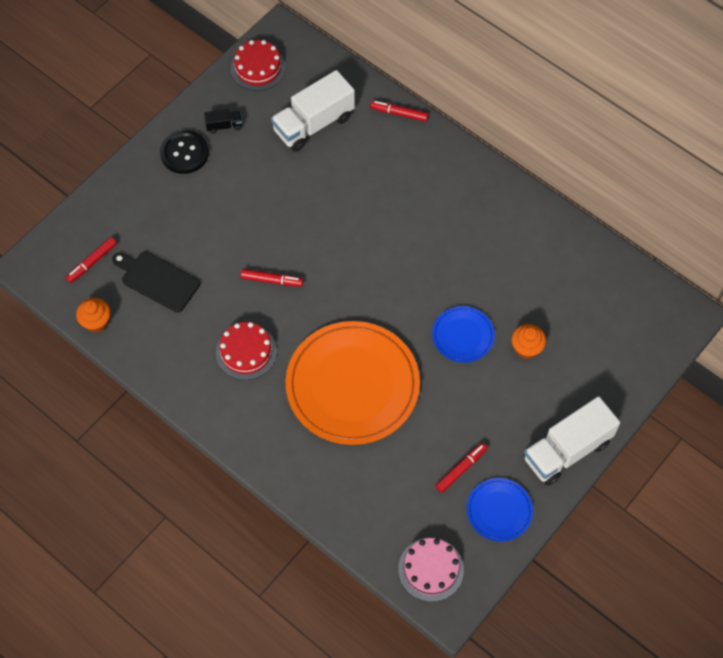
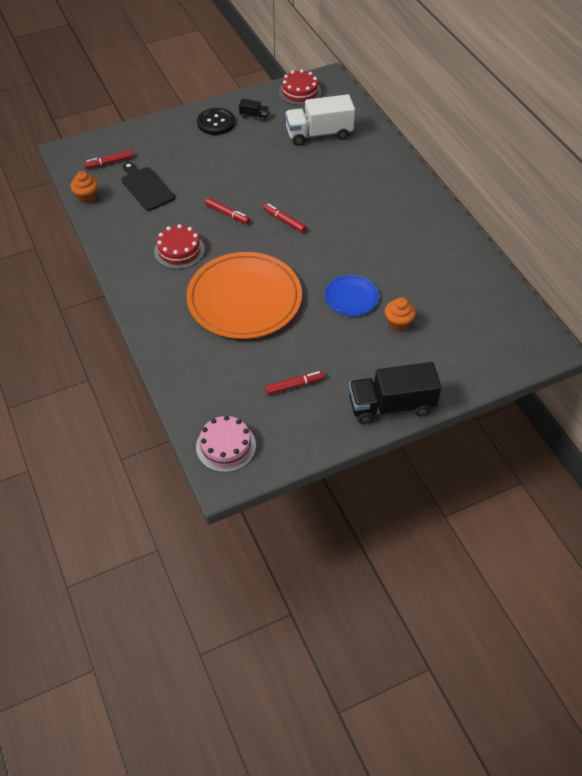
camera: 25 degrees right, 10 degrees down
(399, 113) = (386, 147): red marker -> red marker (284, 221)
(499, 510) = (308, 426): blue plate -> none
(567, 450) = (391, 405): white truck -> black truck

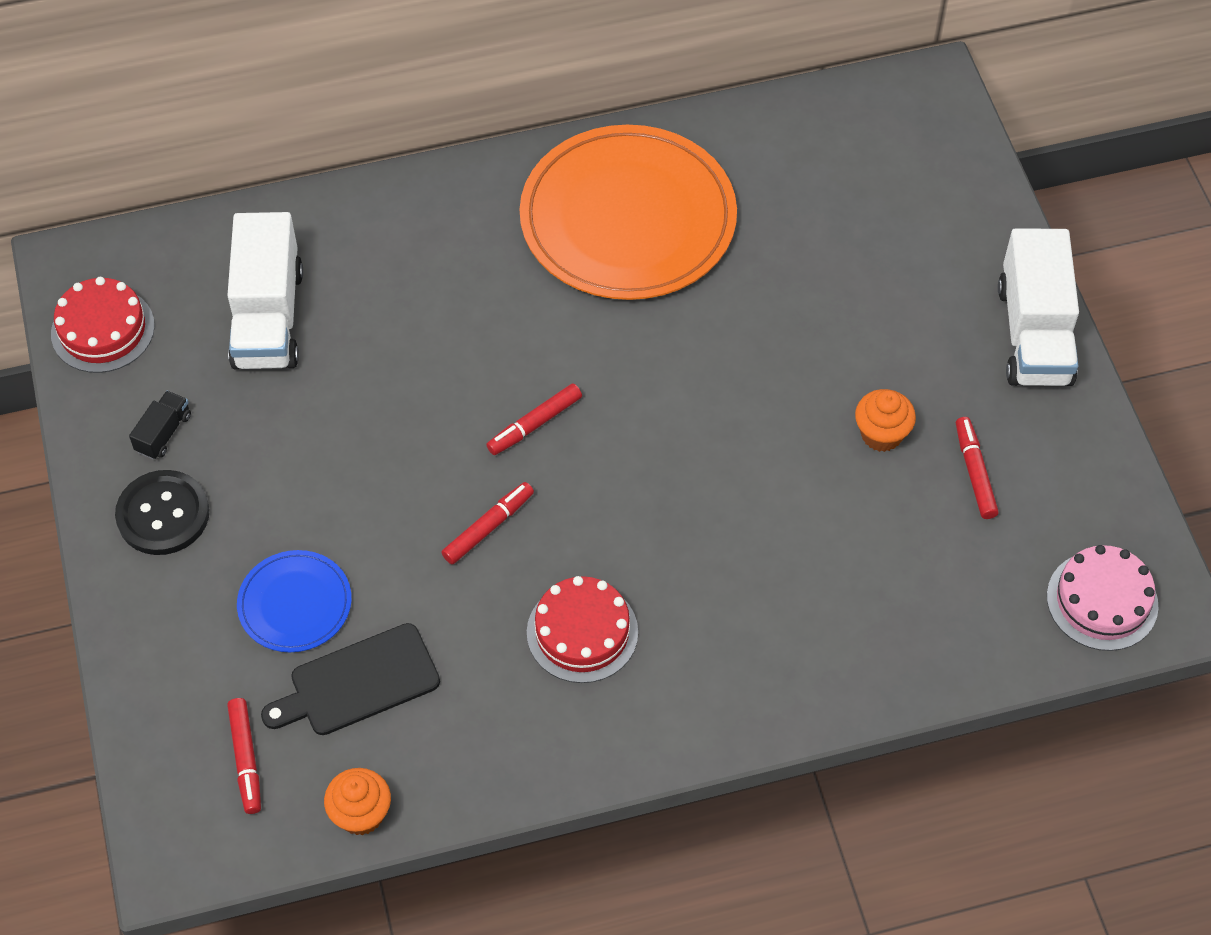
camera: 80 degrees left, 5 degrees up
(244, 298) = (744, 526): orange plate -> orange plate (628, 218)
(351, 297) = (770, 346): blue plate -> blue plate (295, 604)
(391, 405) = (1034, 334): black truck -> white truck
(398, 323) = (847, 286): orange cupcake -> orange cupcake (881, 434)

